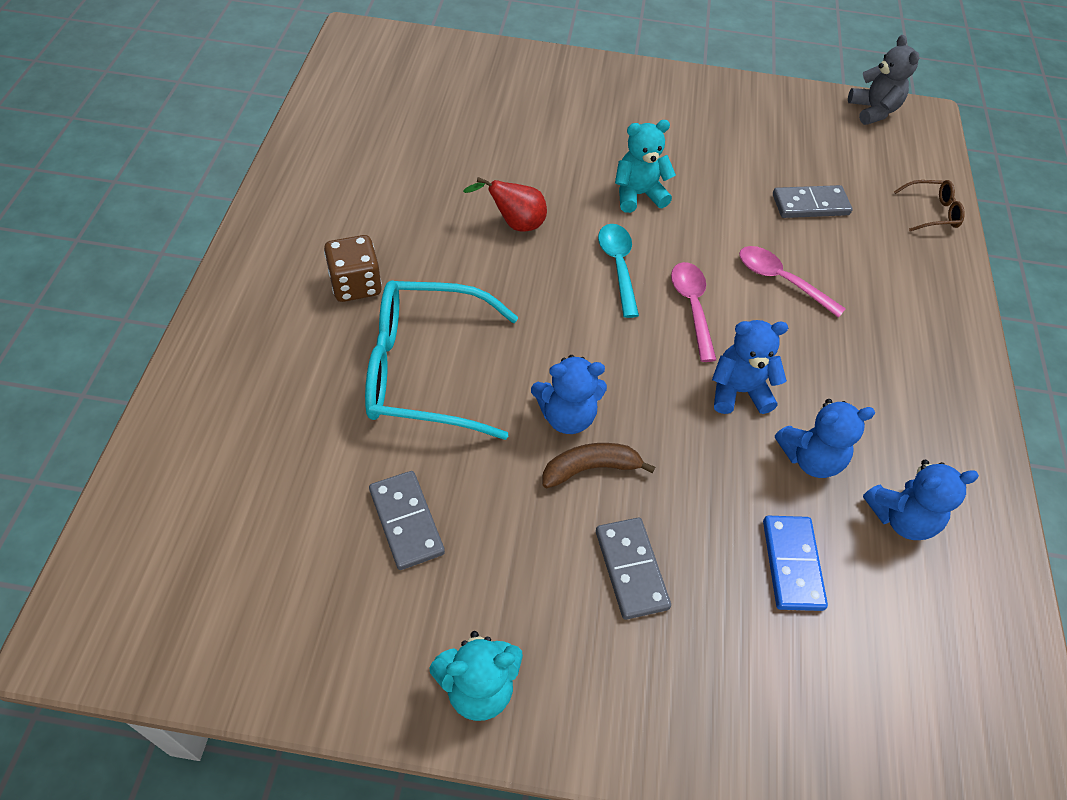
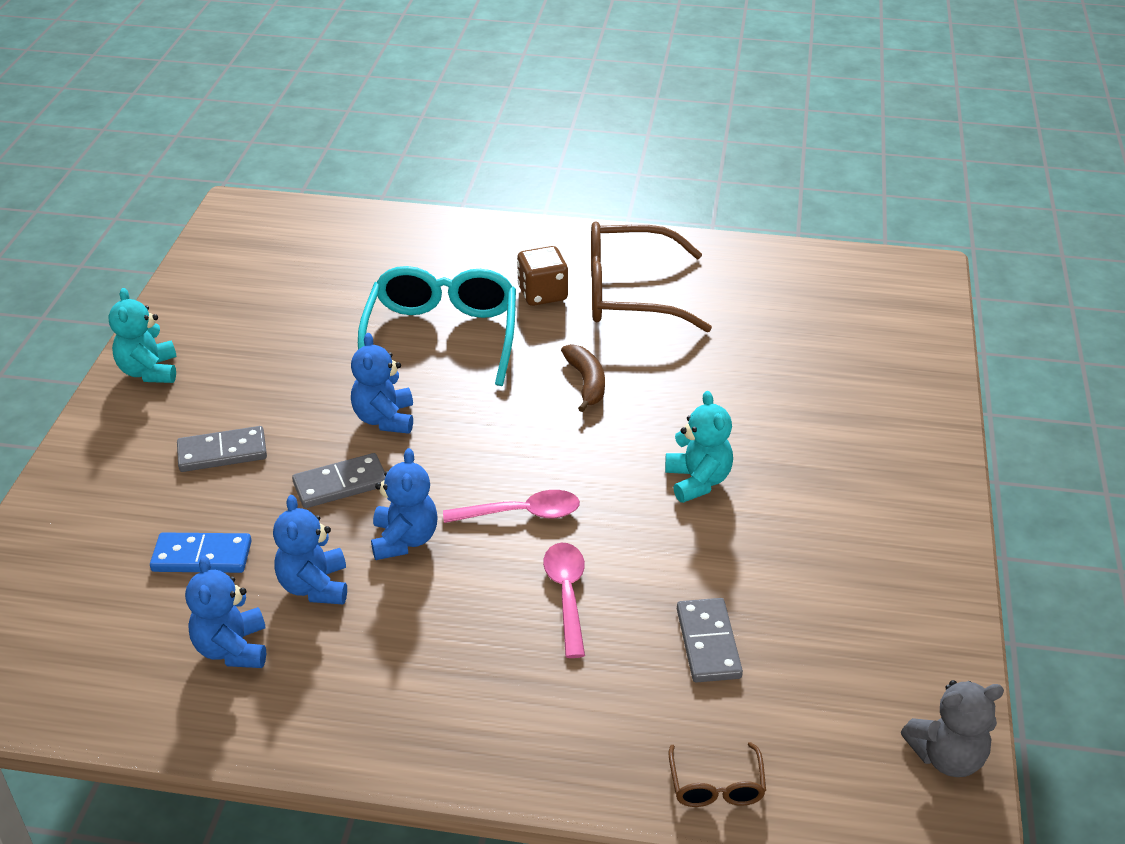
camera: 95 degrees right, 15 degrees down
(366, 218) = (630, 294): none -> brown glasses
(406, 521) = (292, 333): grey domino -> grey domino (340, 484)
(515, 224) = (635, 387): red pear -> none
(590, 469) = (326, 432): brown banana -> brown banana (586, 383)
(618, 266) = (579, 460): turquoise spoon -> none
(781, 280) = (566, 594): pink spoon -> pink spoon turned 45 degrees counterclockwise

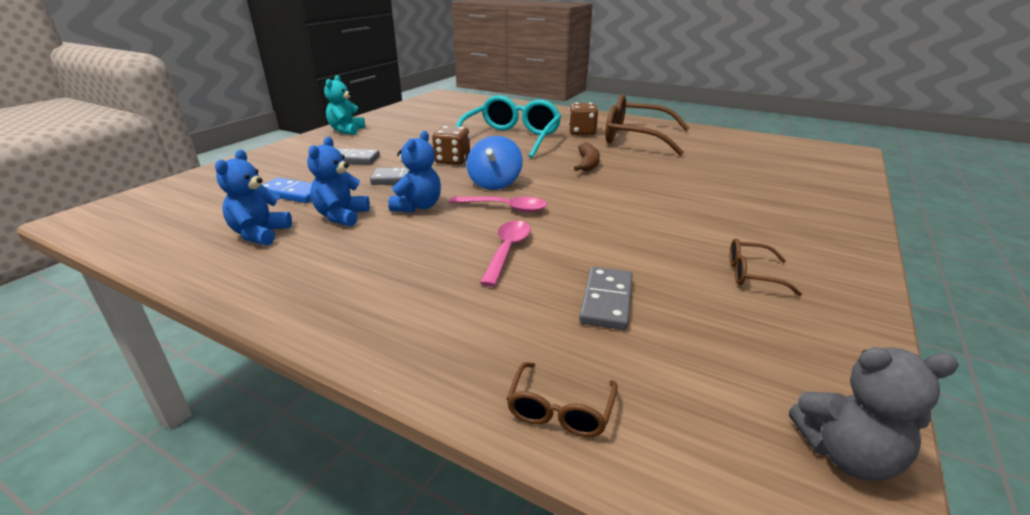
camera: 20 degrees right, 10 degrees down
(385, 419) = (452, 160): blue teddy bear -> brown dice
(479, 462) = (494, 183): none -> blue spinning top
(698, 481) = (643, 213): turquoise teddy bear -> none
(844, 561) = (752, 274): none -> brown glasses

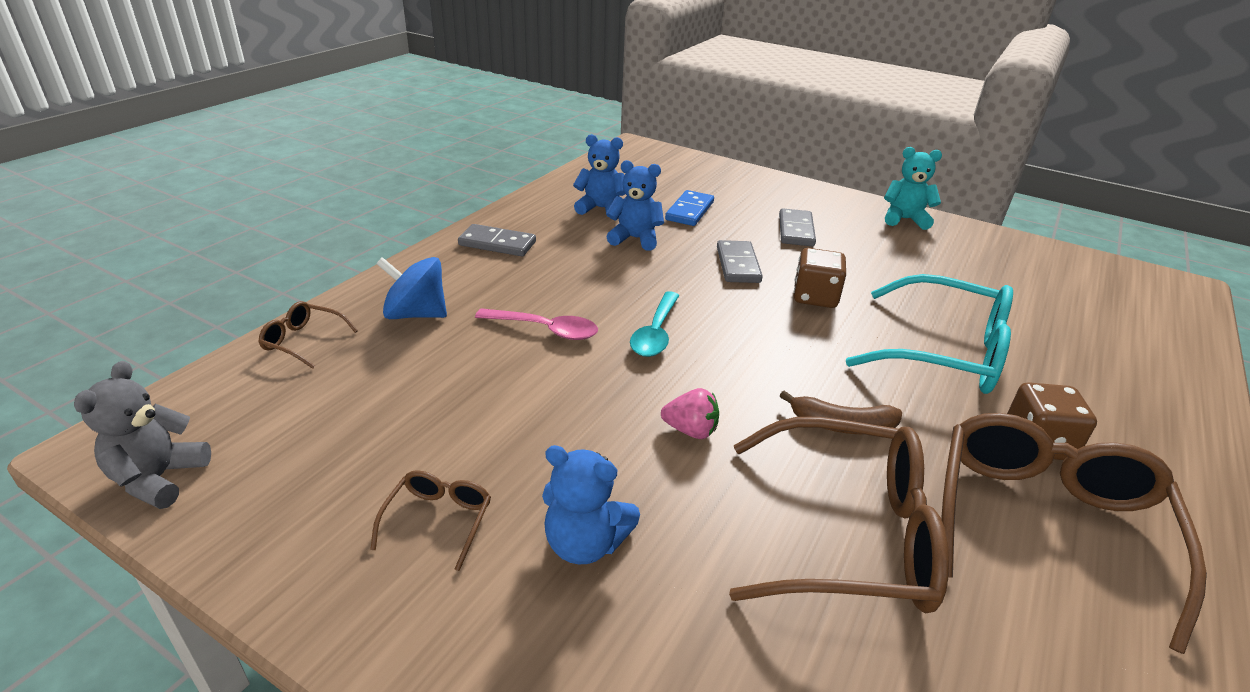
camera: 90 degrees right, 5 degrees up
(418, 206) = (659, 277): blue teddy bear -> blue teddy bear (585, 543)
(494, 183) = (735, 328): blue spinning top -> blue spinning top (416, 314)
(505, 208) = (655, 333): pink spoon -> turquoise spoon
(606, 300) = (429, 383): grey domino -> grey domino (497, 243)
(612, 198) = (690, 430): none -> pink strawberry
(668, 169) = (847, 533): none -> brown glasses

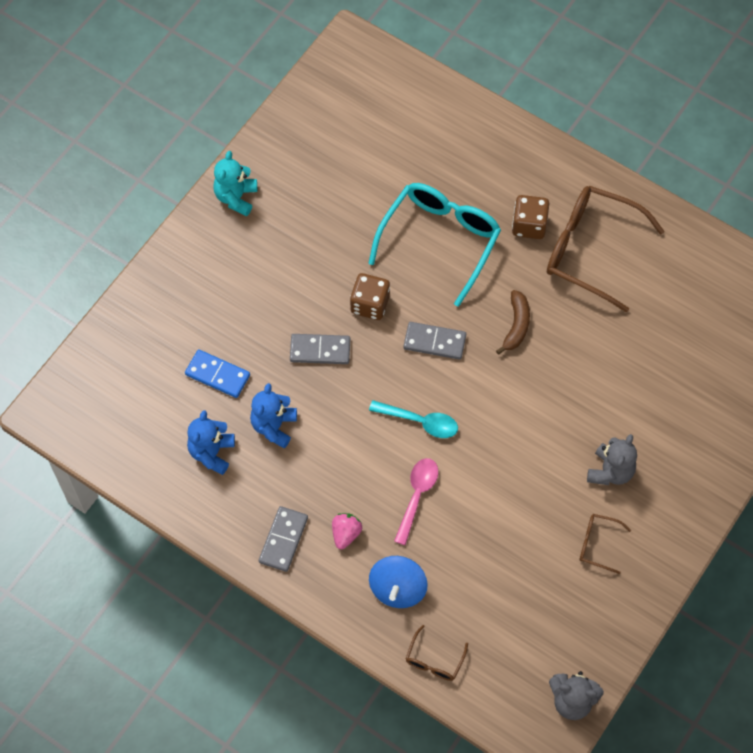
camera: 85 degrees left, 30 degrees up
(585, 543) = (610, 471): blue teddy bear -> grey teddy bear
(690, 430) = (523, 411): pink strawberry -> pink strawberry (346, 534)
(796, 230) = (258, 292): grey domino -> grey domino (434, 342)
(847, 533) = (599, 346): brown glasses -> none

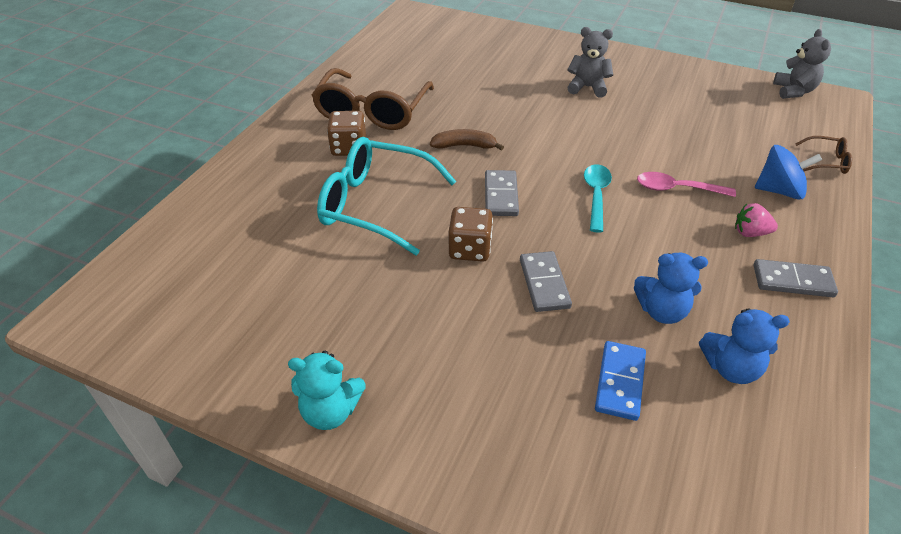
camera: 100 degrees left, 20 degrees down
(598, 544) = (655, 89): brown glasses -> none

